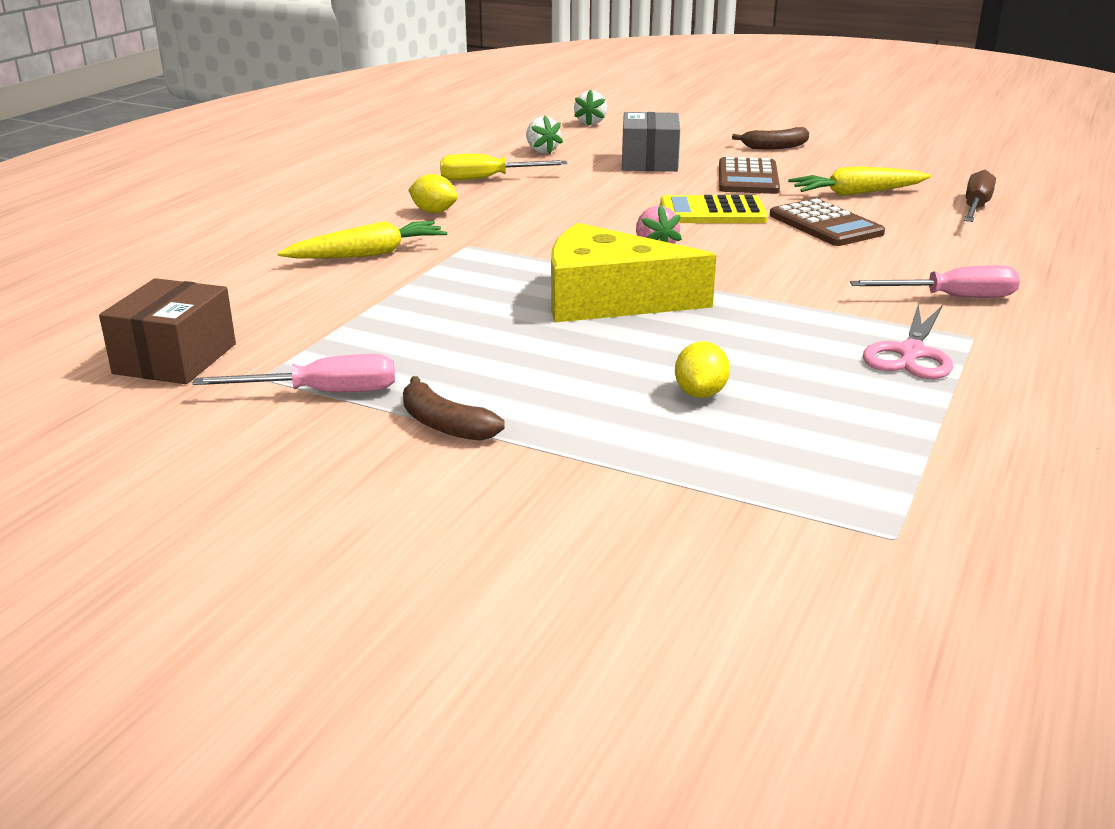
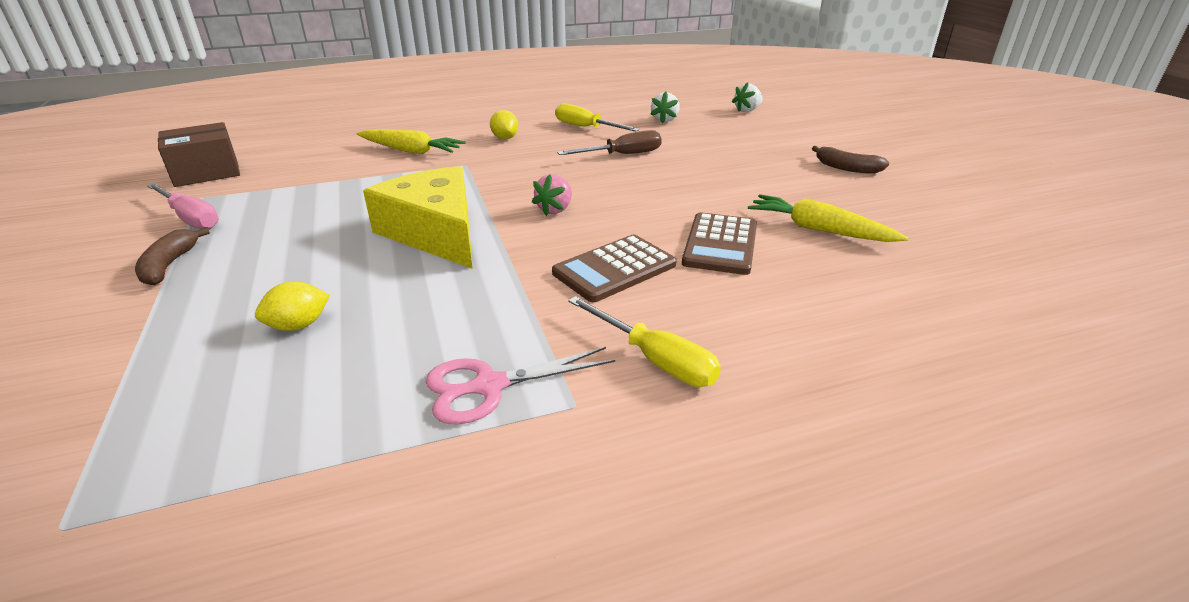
camera: 45 degrees right, 5 degrees up
(649, 162) = (715, 149): grey box -> none
(712, 212) = (661, 200): yellow calculator -> none
(748, 178) = (757, 184): brown calculator -> brown calculator (614, 269)
(952, 298) = (655, 359): pink screwdriver -> yellow screwdriver
(975, 207) = (909, 289): brown screwdriver -> brown screwdriver (622, 155)

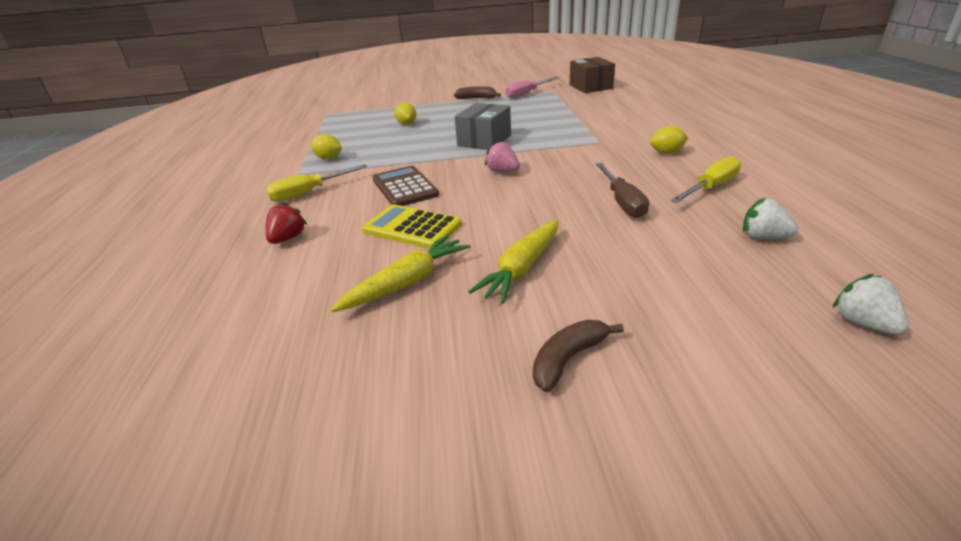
camera: 105 degrees right, 0 degrees up
(411, 151) = (630, 125): yellow carrot -> yellow carrot (522, 269)
(435, 232) = (484, 140): yellow cheese -> grey box
(489, 386) = (328, 158): pink scissors -> yellow lemon
(720, 244) = (412, 228): brown calculator -> yellow calculator
(799, 330) = (288, 238): none -> red strawberry

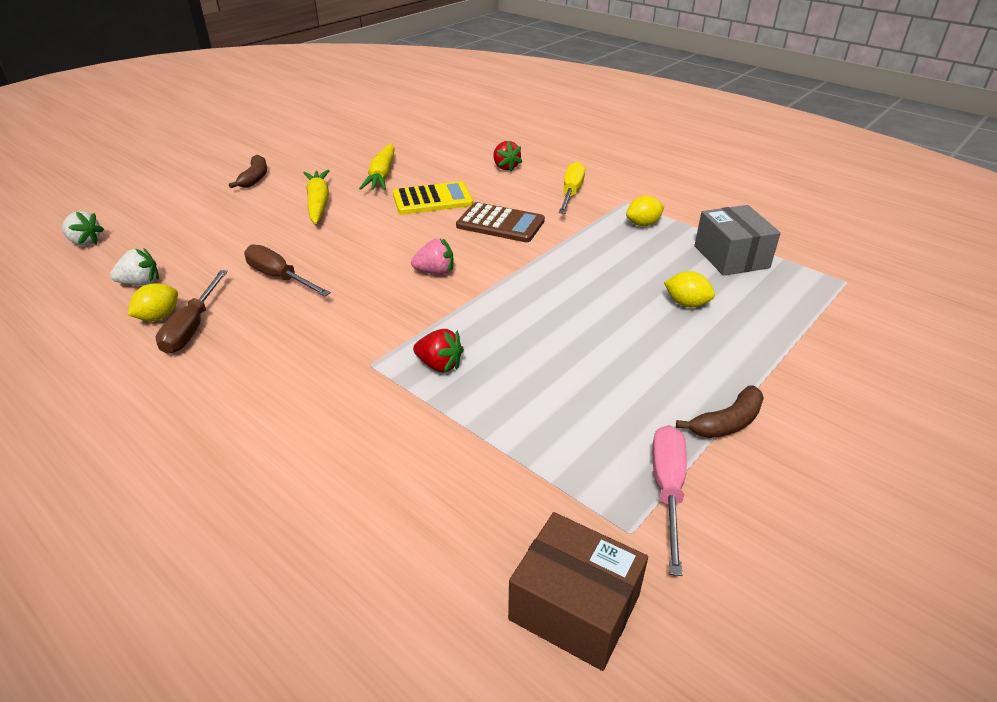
camera: 135 degrees right, 5 degrees up
(484, 140) = (526, 311): grey box -> grey box (731, 257)
(562, 134) = (439, 365): none -> red strawberry
(667, 153) = (262, 374): yellow lemon -> yellow lemon (159, 317)
(711, 187) = (192, 327): yellow screwdriver -> brown screwdriver

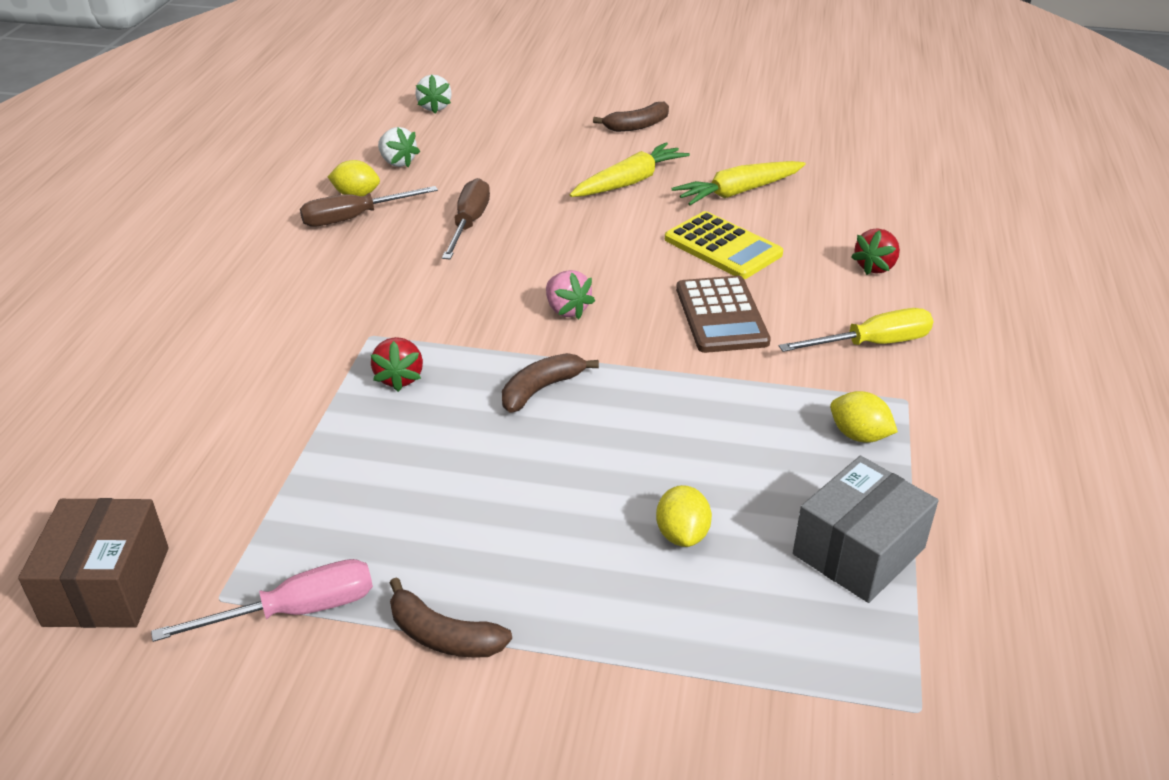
camera: 60 degrees right, 0 degrees up
(511, 308) = (541, 389): none -> brown banana

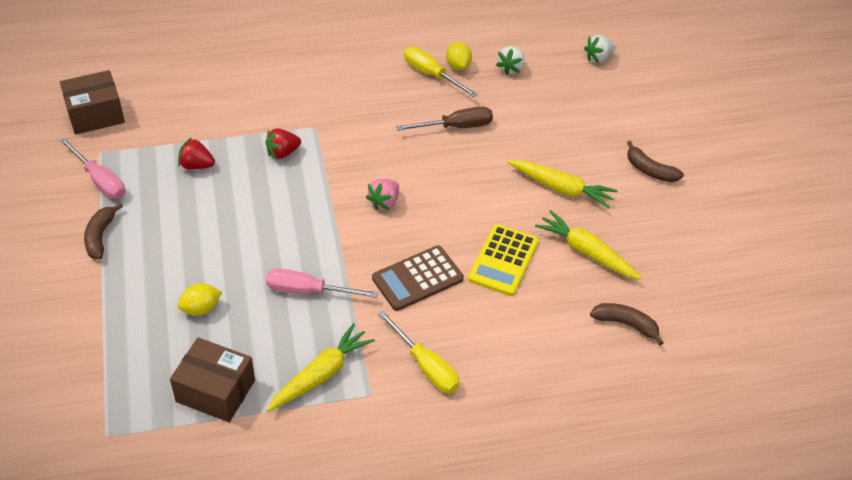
camera: 65 degrees right, 10 degrees up
(354, 218) = (431, 75): brown screwdriver -> yellow screwdriver
(541, 389) = (300, 214): brown banana -> brown banana (626, 324)
(698, 414) = (308, 291): none -> pink screwdriver
(858, 551) = (215, 391): grey box -> brown box
(859, 435) = (321, 374): yellow lemon -> yellow carrot
(875, 267) = (527, 353): red strawberry -> red strawberry (196, 165)

